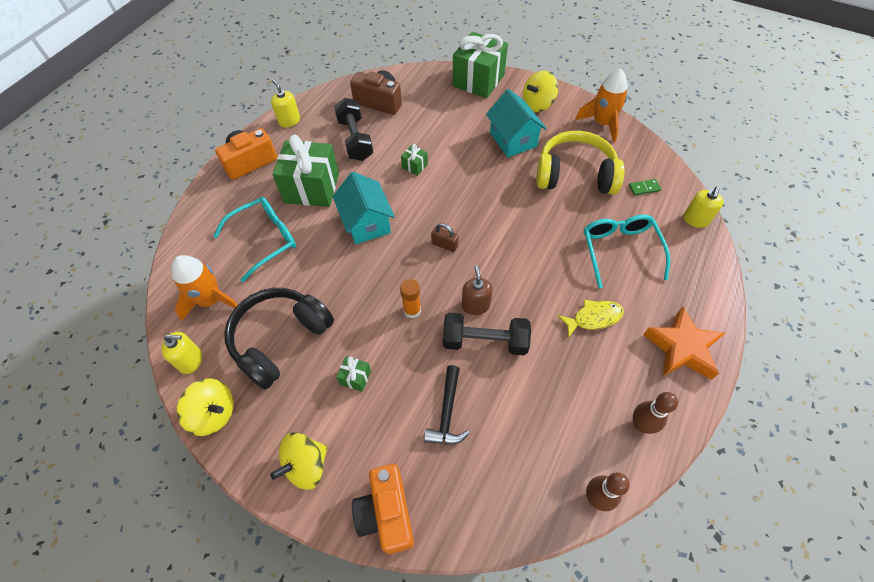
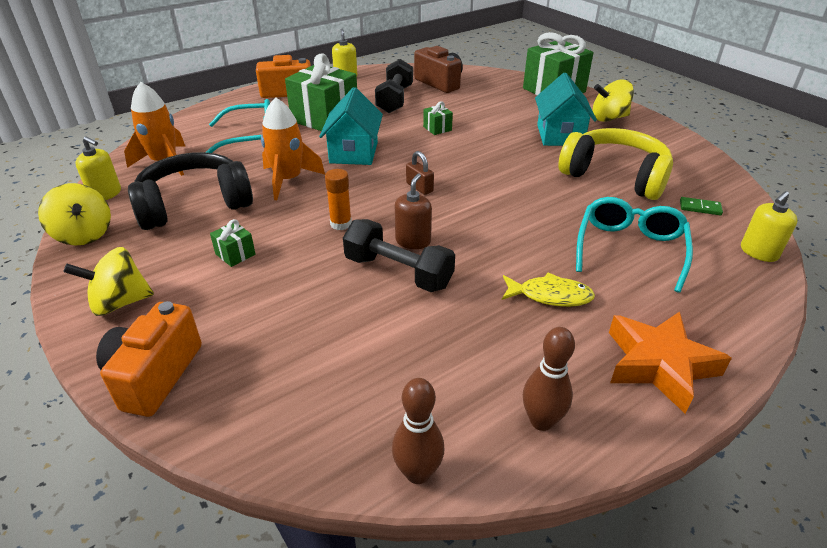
camera: 25 degrees right, 20 degrees down
(447, 413) = (302, 316): black hammer -> none
(602, 123) = (678, 147): orange rocket -> orange rocket (288, 180)

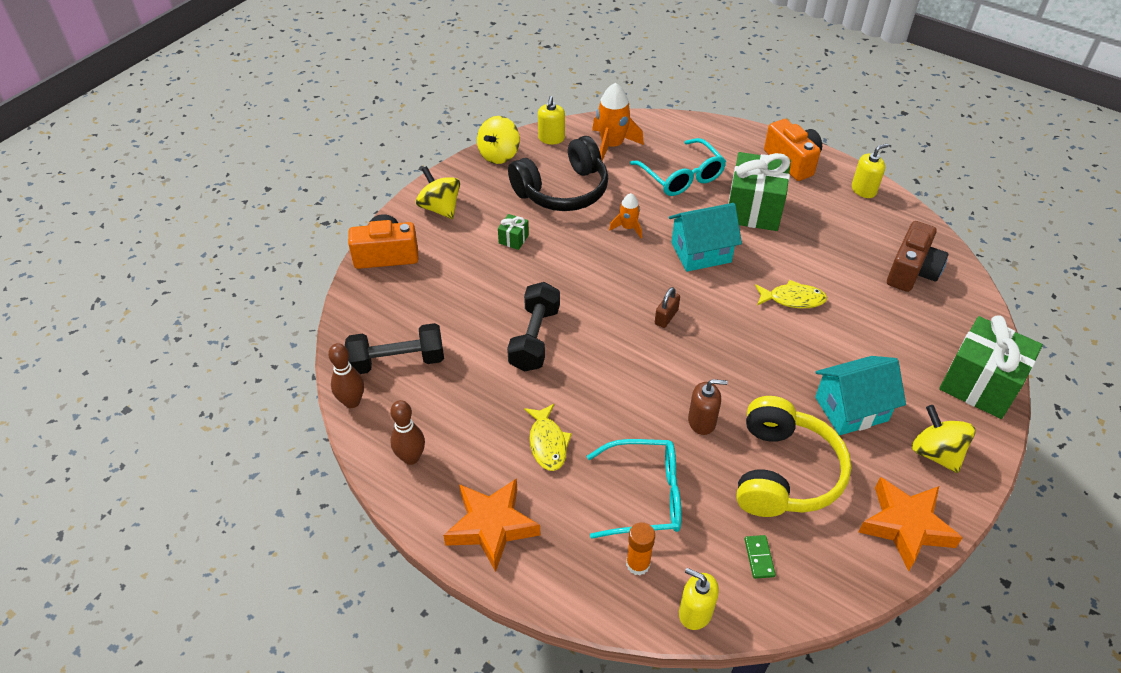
camera: 70 degrees right, 10 degrees up
(194, 205) = (562, 190): black headphones -> black headphones turned 105 degrees clockwise
(288, 180) = (628, 227): orange rocket -> orange rocket, size x0.56
(341, 224) = (581, 283): orange glue stick -> orange glue stick (638, 564)
(394, 99) = (836, 246): black dumbbell -> black dumbbell (397, 361)
(413, 241) = (580, 336): brown soap dispenser -> brown soap dispenser (702, 421)
(437, 128) = (793, 299): green gift -> yellow fish
(671, 144) = (906, 526): none -> orange star

